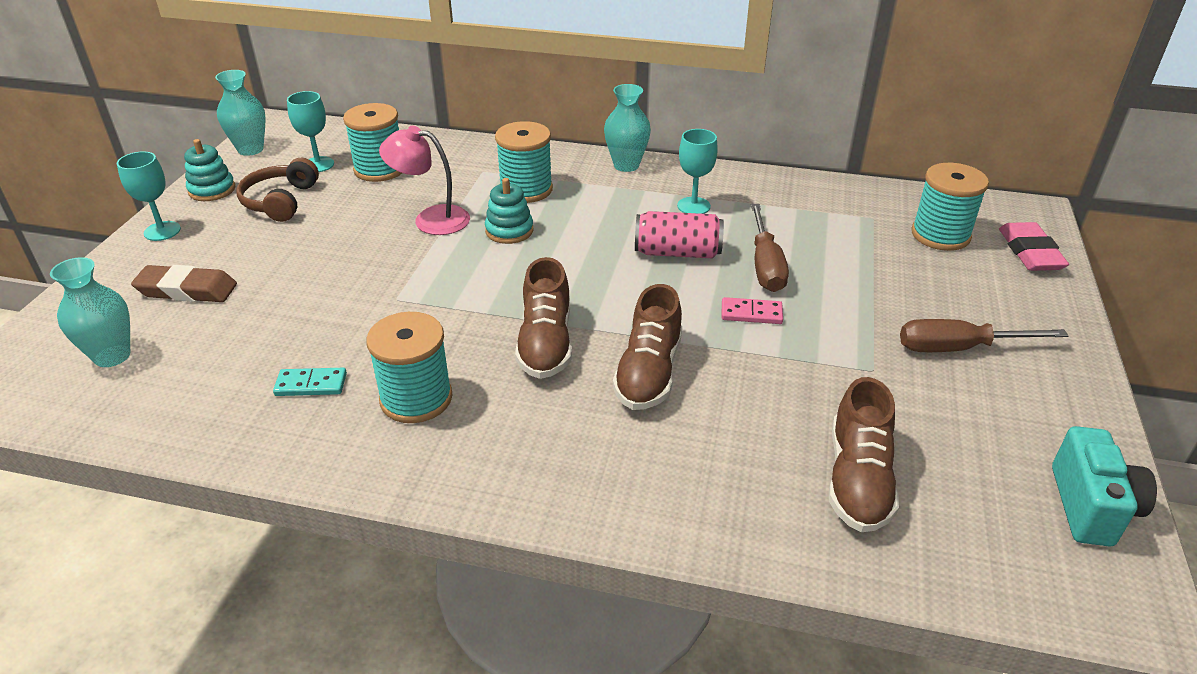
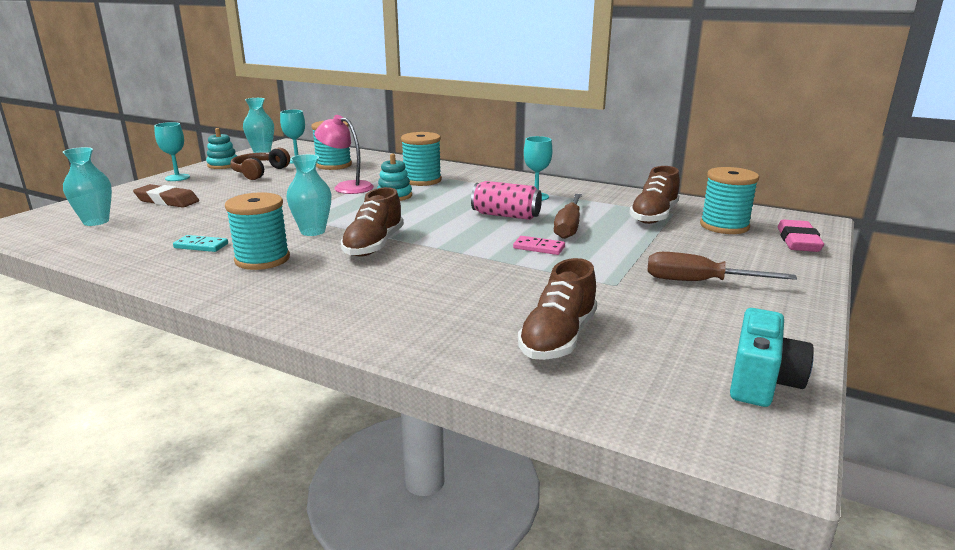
camera: 15 degrees right, 15 degrees down
(626, 165) = (502, 176): turquoise vase -> turquoise vase (313, 231)
(648, 373) = (436, 266): brown shoe -> brown shoe (654, 216)

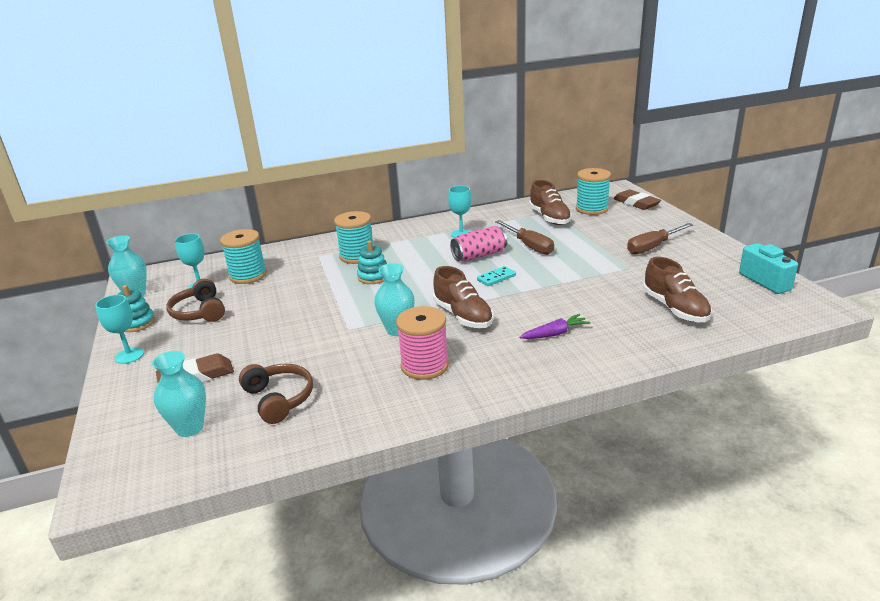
camera: 45 degrees left, 5 degrees up
(157, 231) = (279, 399): none -> brown headphones
(201, 246) = (352, 385): turquoise domino -> turquoise domino (496, 278)
(262, 259) = (424, 366): turquoise spool -> pink spool
(347, 187) = (317, 287): pink lamp -> none
(396, 292) = (555, 334): none -> purple carrot
(539, 248) = (548, 267): pink domino -> none
(798, 241) = (636, 203): pink eraser -> brown eraser

